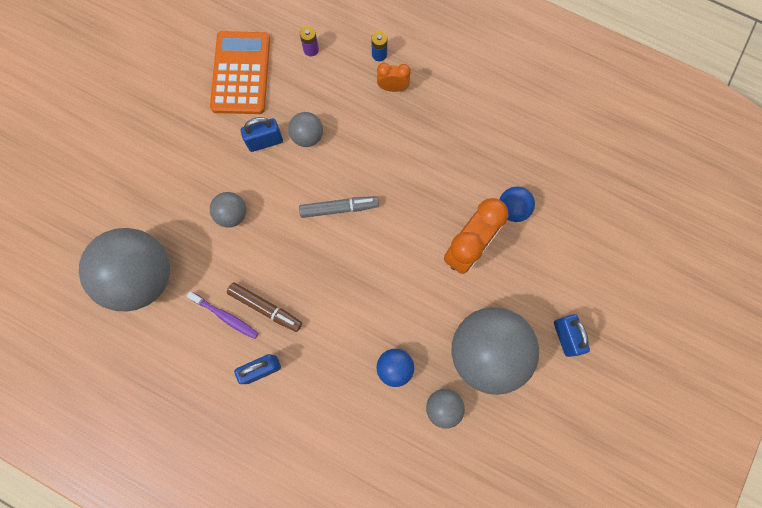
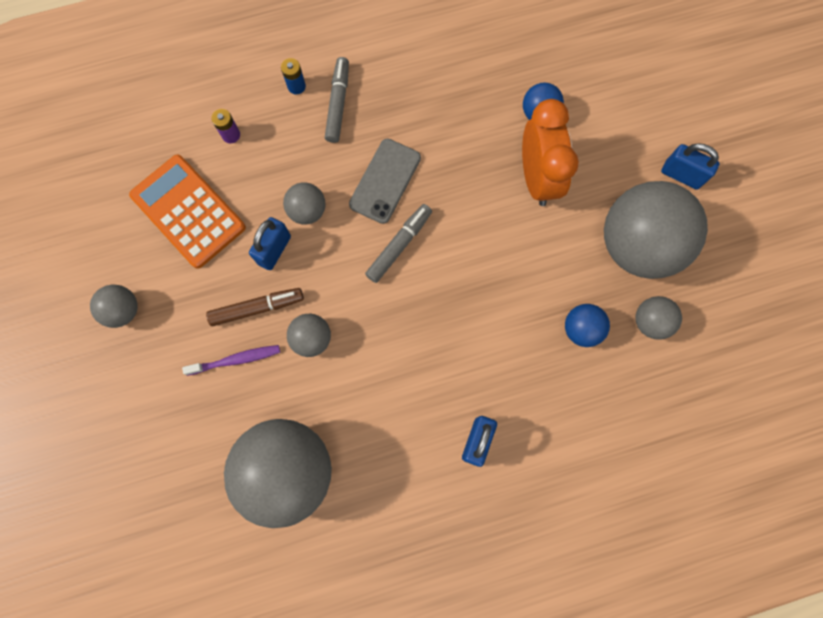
camera: 45 degrees left, 0 degrees up
(149, 97) = (123, 310): none -> grey ball
(225, 316) = (399, 429): purple toothbrush -> purple toothbrush (236, 360)
(265, 308) = (425, 387): brown marker -> brown marker (257, 308)
(371, 161) = (385, 181): none -> grey phone
(393, 88) = (338, 104): orange clock -> grey marker

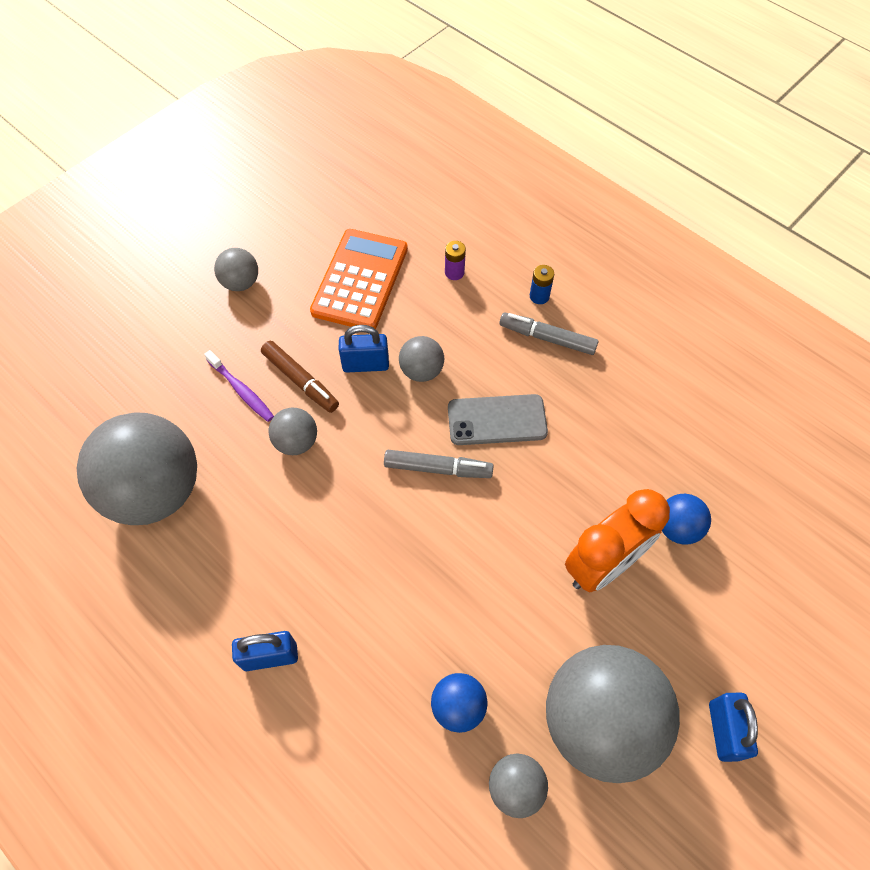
camera: 60 degrees right, 15 degrees down
(338, 104) = (547, 338): grey marker -> grey marker turned 135 degrees counterclockwise

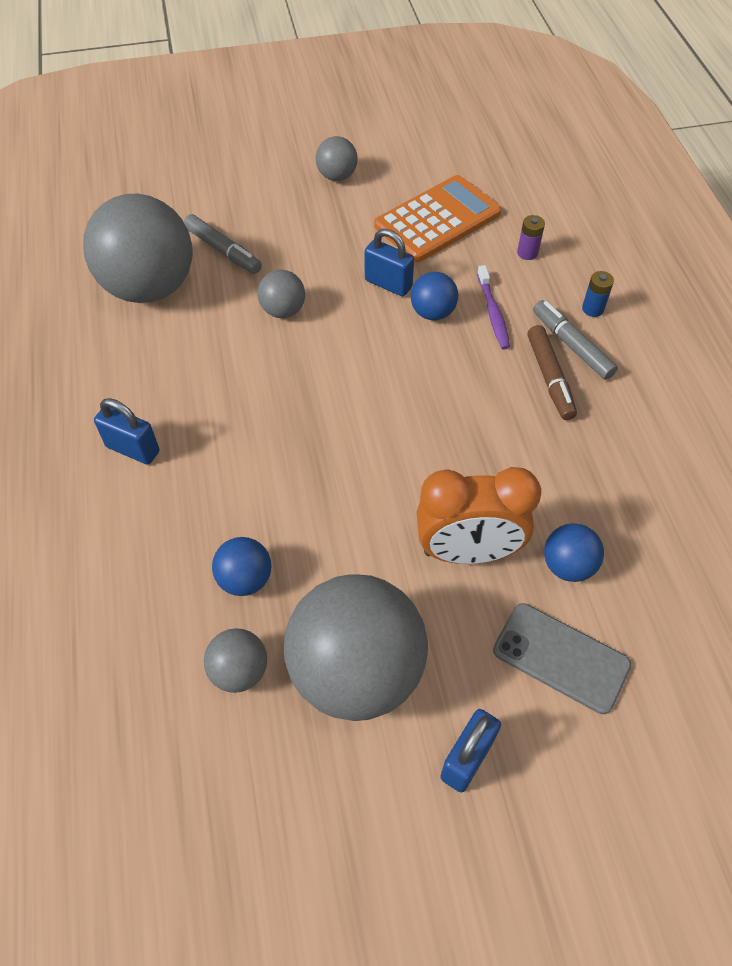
camera: 35 degrees right, 5 degrees down
(241, 390) = (272, 252): purple toothbrush -> purple toothbrush (493, 313)
(301, 381) = (324, 269): brown marker -> brown marker (550, 378)
(421, 371) = (432, 312): grey ball -> blue ball
(438, 468) = (383, 393): grey marker -> grey marker (223, 251)
(497, 420) = (467, 384): grey phone -> grey phone (561, 657)

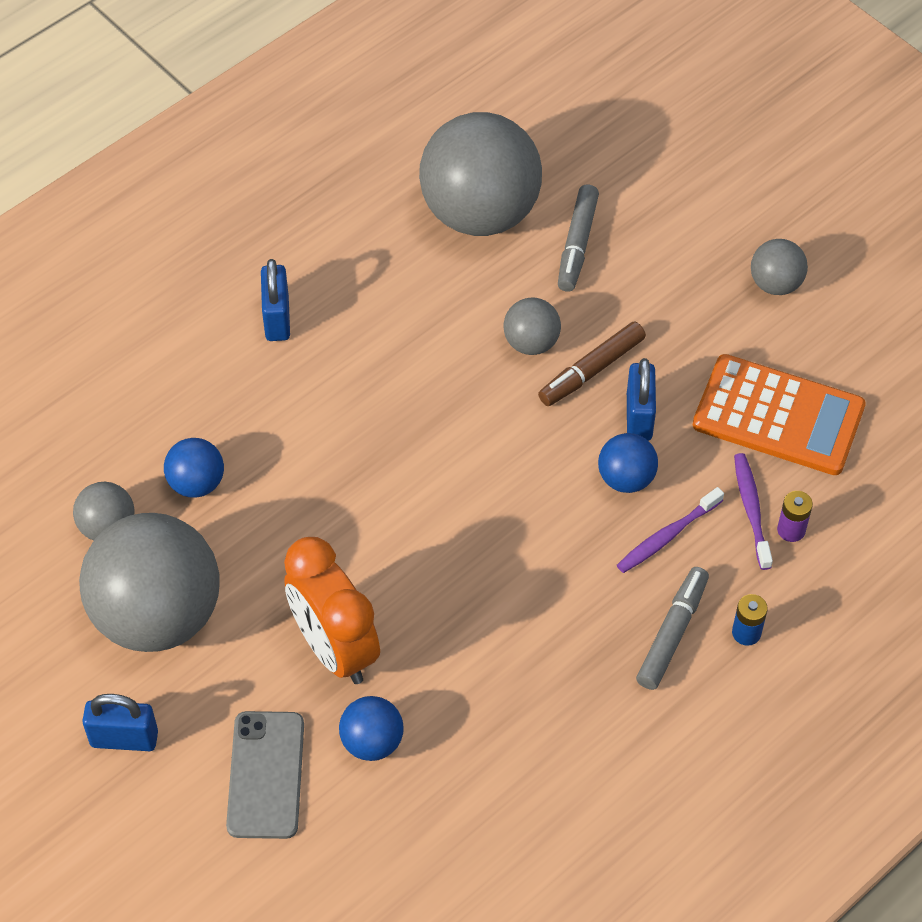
camera: 60 degrees right, 0 degrees up
(499, 264) = (751, 510): none -> purple toothbrush
(550, 378) = (608, 630): brown marker -> brown marker (591, 370)

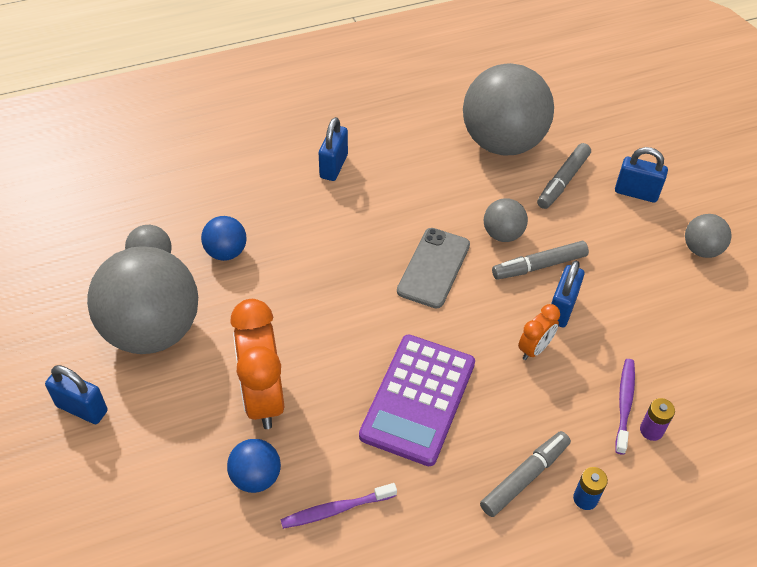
camera: 20 degrees right, 5 degrees down
(266, 775) = (166, 473): grey phone -> grey phone (434, 268)
(516, 586) = (418, 399): none -> purple calculator
(591, 370) = (539, 266): brown marker -> grey marker
(626, 478) = (534, 349): blue ball -> orange clock
(667, 536) = (550, 401): purple toothbrush -> purple toothbrush (336, 509)
(673, 231) = (636, 193): none -> blue padlock
(778, 416) = (671, 342): orange calculator -> none

